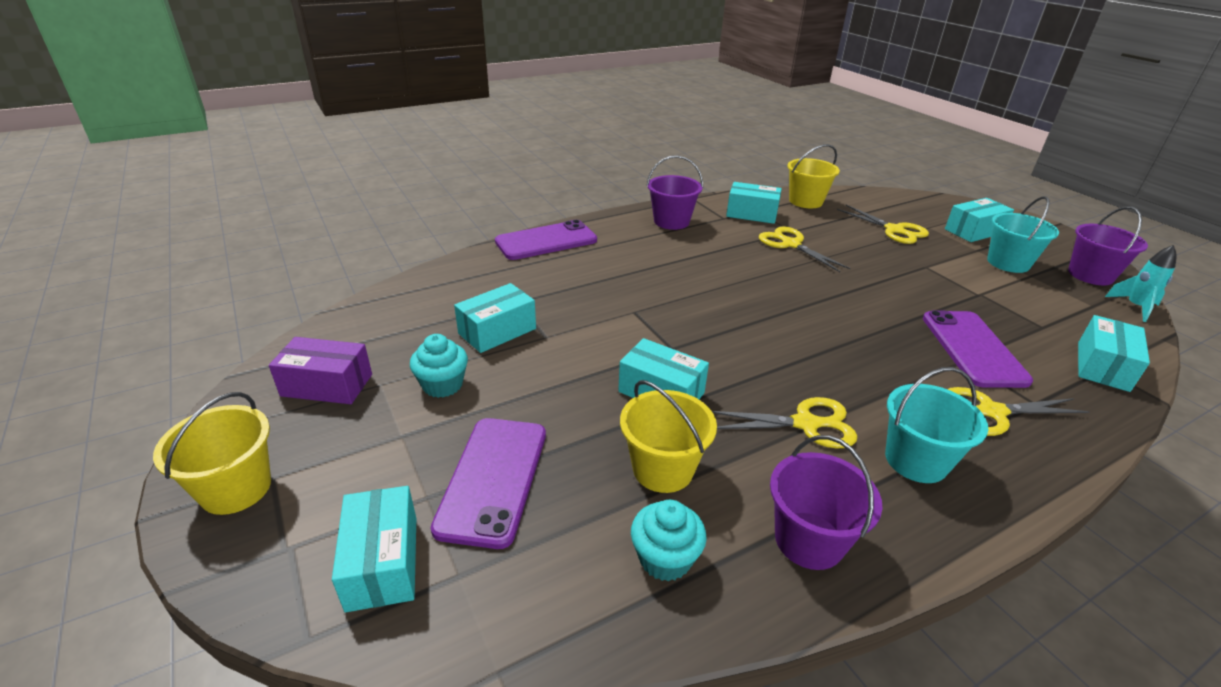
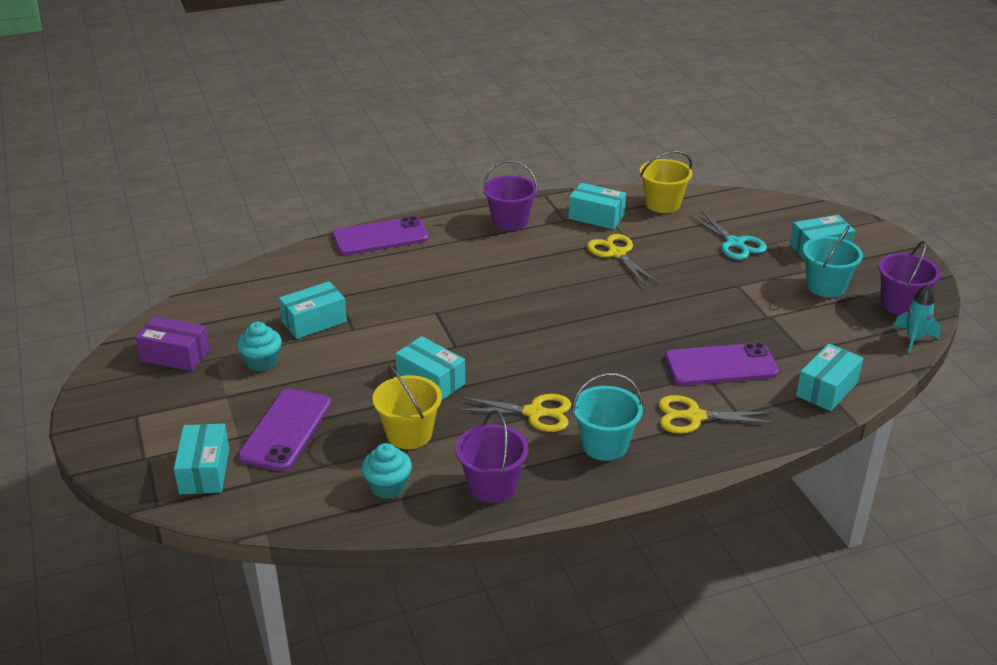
camera: 10 degrees right, 0 degrees up
(236, 488) = (112, 420): yellow bucket -> none
(894, 230) = (734, 243): yellow scissors -> turquoise scissors
(973, 348) = (720, 365): purple phone -> purple phone turned 75 degrees clockwise

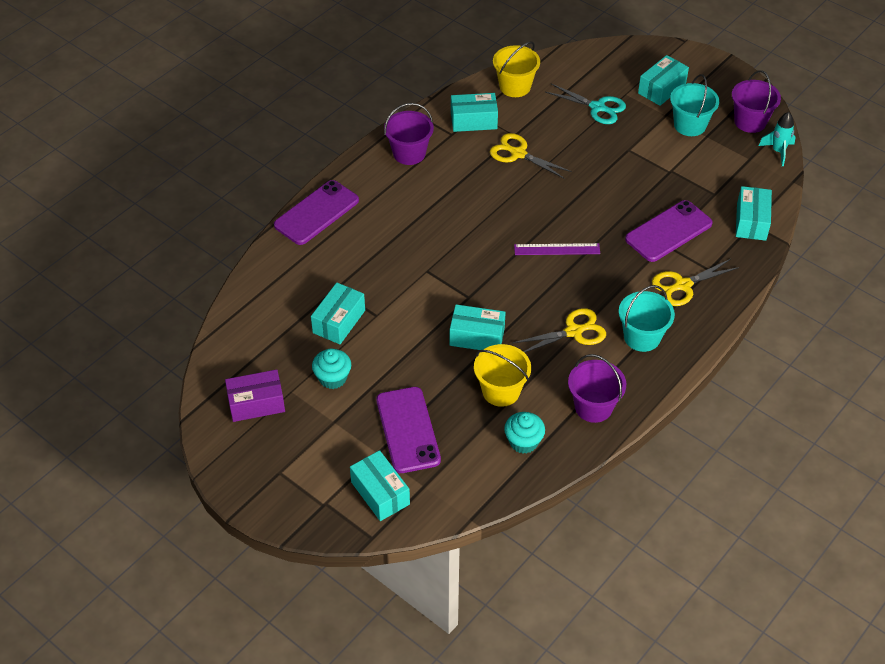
camera: 30 degrees left, 15 degrees up
(583, 339) = (557, 249): none -> purple ruler

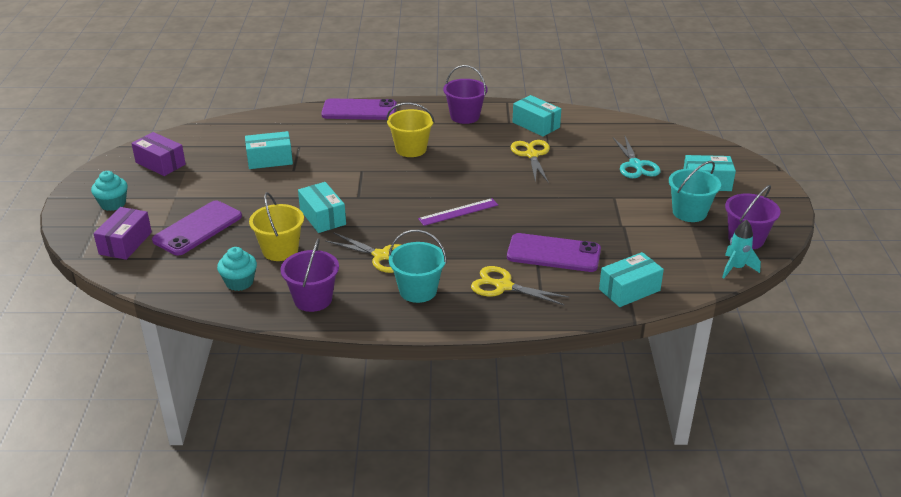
camera: 50 degrees right, 15 degrees down
(332, 378) = (214, 180): turquoise cupcake -> turquoise cupcake (113, 204)
(380, 493) = (125, 243): turquoise box -> purple box
(515, 86) = (597, 125): yellow bucket -> yellow bucket (411, 149)
(557, 249) = (458, 212): purple ruler -> purple ruler turned 75 degrees counterclockwise

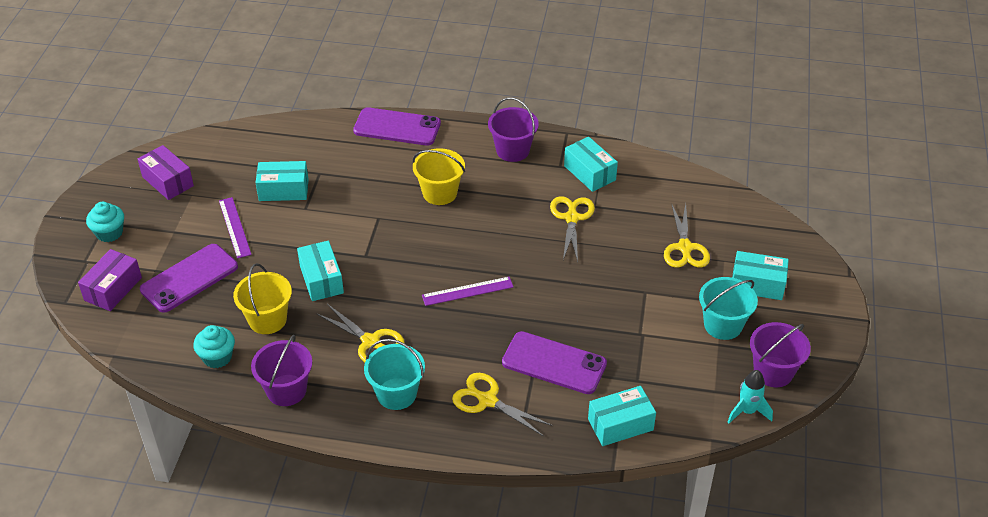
camera: 10 degrees right, 10 degrees up
(231, 189) = (234, 227): none -> purple ruler
(635, 165) = (685, 247): turquoise scissors -> yellow scissors

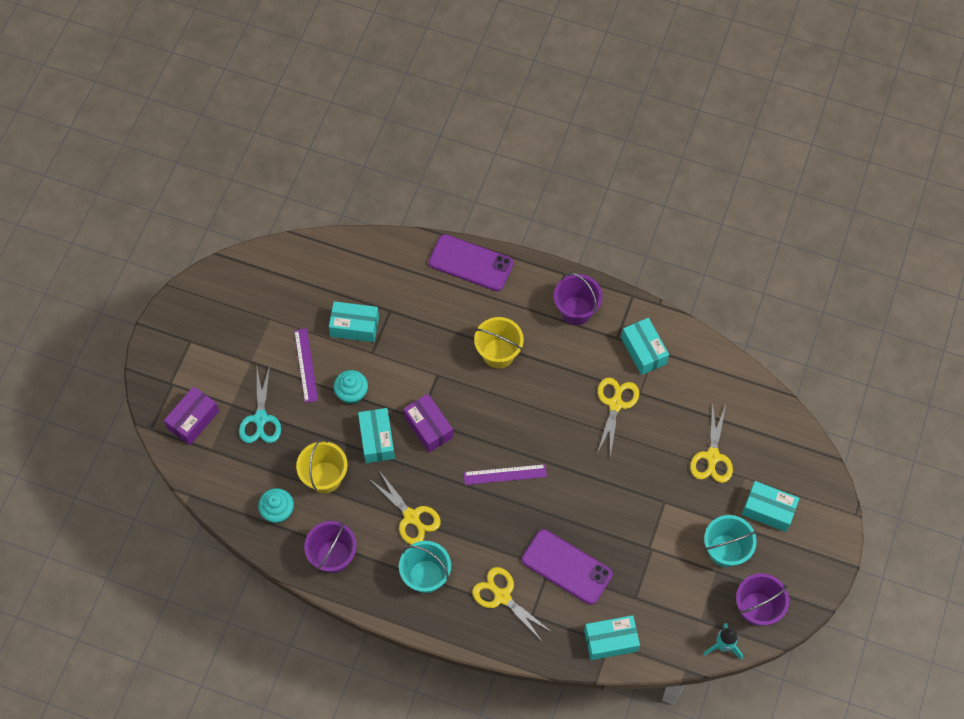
camera: 10 degrees right, 20 degrees up
(109, 233) = (193, 354): turquoise cupcake -> turquoise cupcake (352, 393)
(167, 181) = (249, 299): purple box -> purple box (428, 427)
(189, 278) = (260, 419): purple phone -> turquoise scissors

